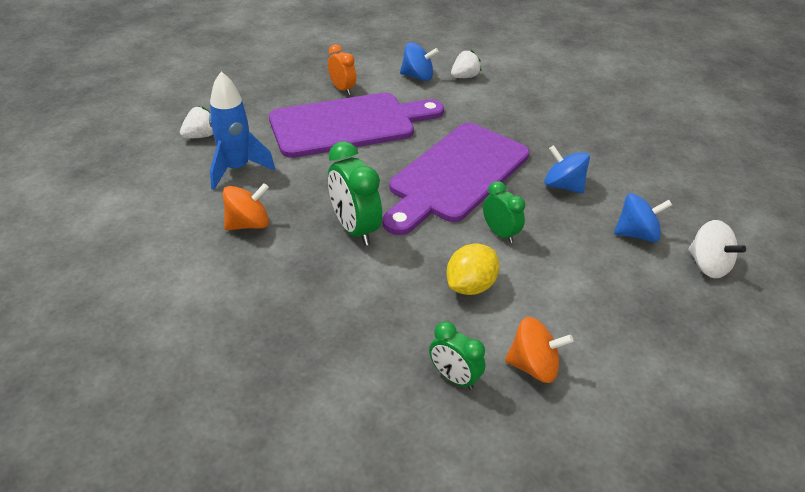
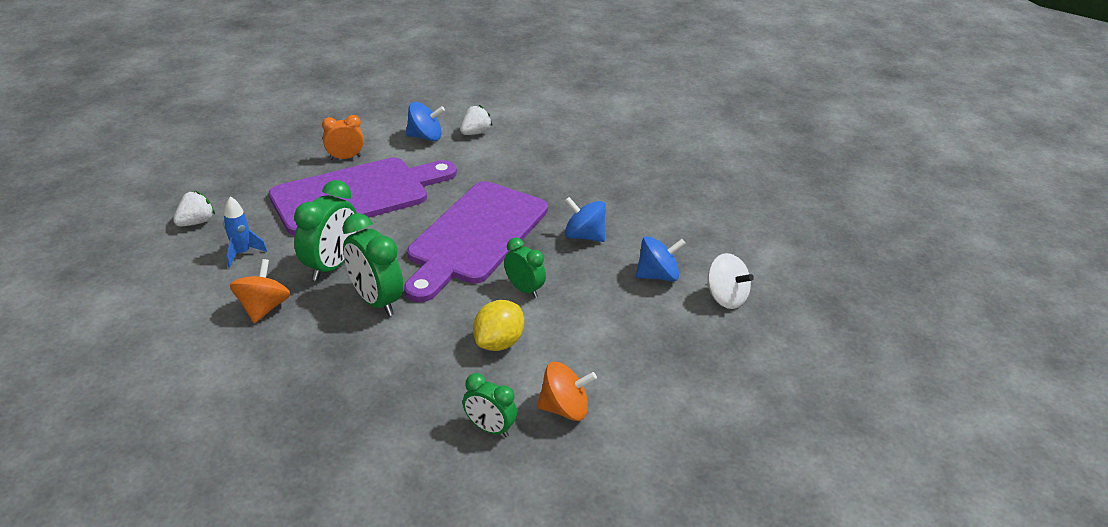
camera: 10 degrees left, 5 degrees down
(237, 169) = (242, 253): blue rocket -> blue rocket, size x0.60
(248, 224) = (263, 308): orange spinning top -> orange spinning top turned 45 degrees counterclockwise
(317, 190) = (332, 266): none -> green clock
(342, 89) = (345, 157): orange clock -> orange clock turned 60 degrees counterclockwise

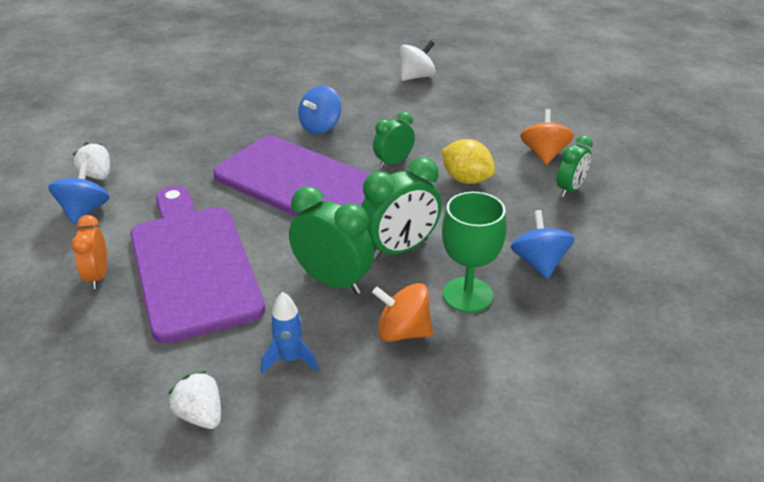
camera: 80 degrees left, 0 degrees up
(307, 345) = (467, 295): none -> green goblet
(657, 275) = (385, 100): blue spinning top -> blue spinning top (539, 263)

